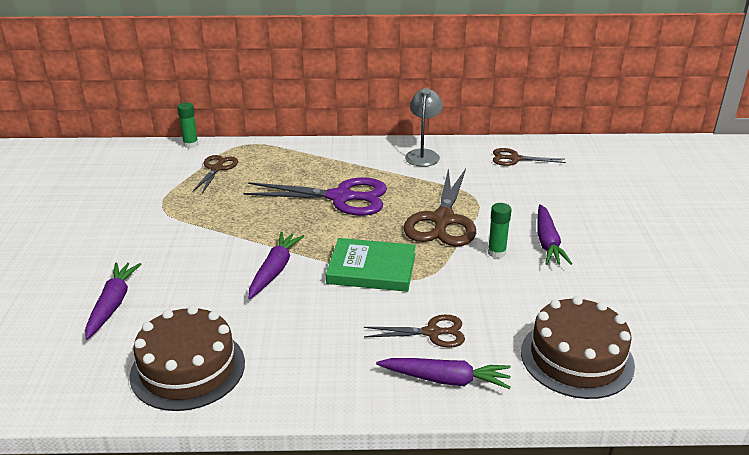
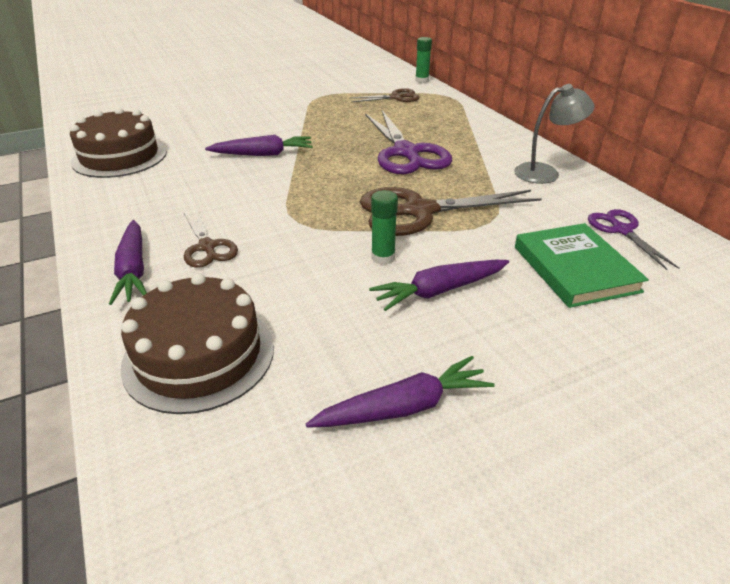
camera: 65 degrees right, 5 degrees up
(112, 304) = (185, 115): purple carrot -> purple carrot (404, 407)
(371, 269) = (296, 194): green book -> green book (575, 269)
(515, 159) = (621, 230): brown scissors -> purple scissors

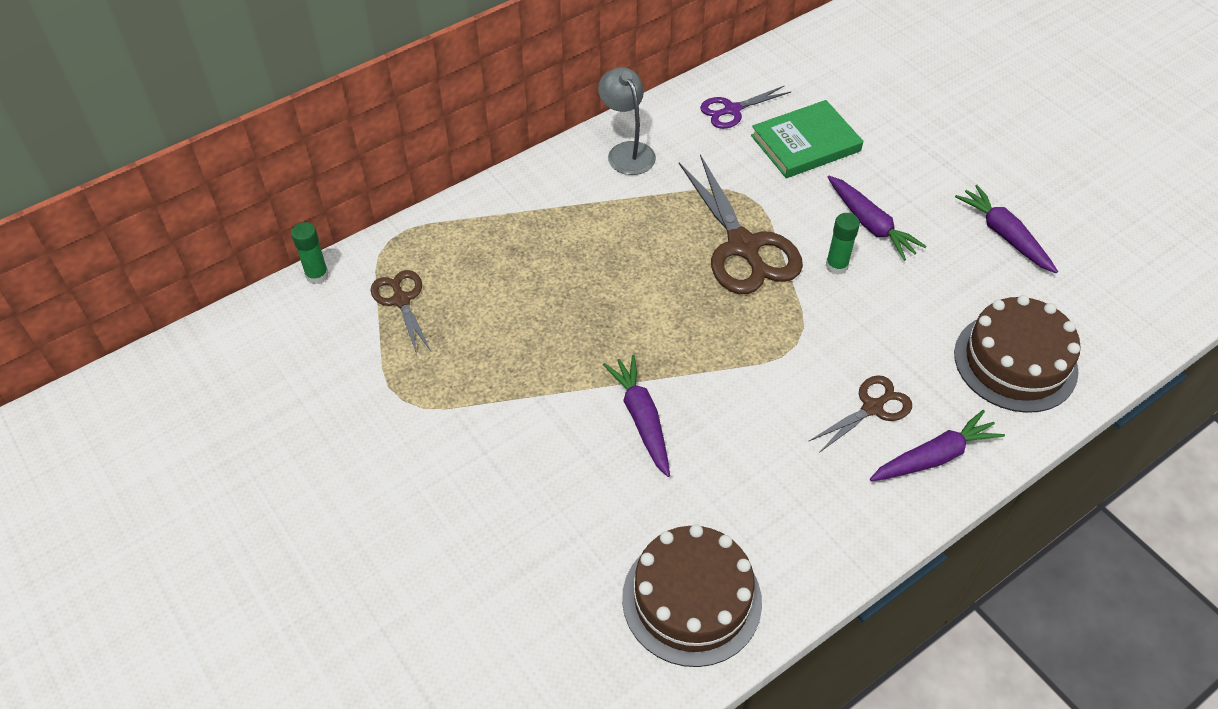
camera: 100 degrees left, 15 degrees up
(406, 153) = (602, 270): purple scissors -> none

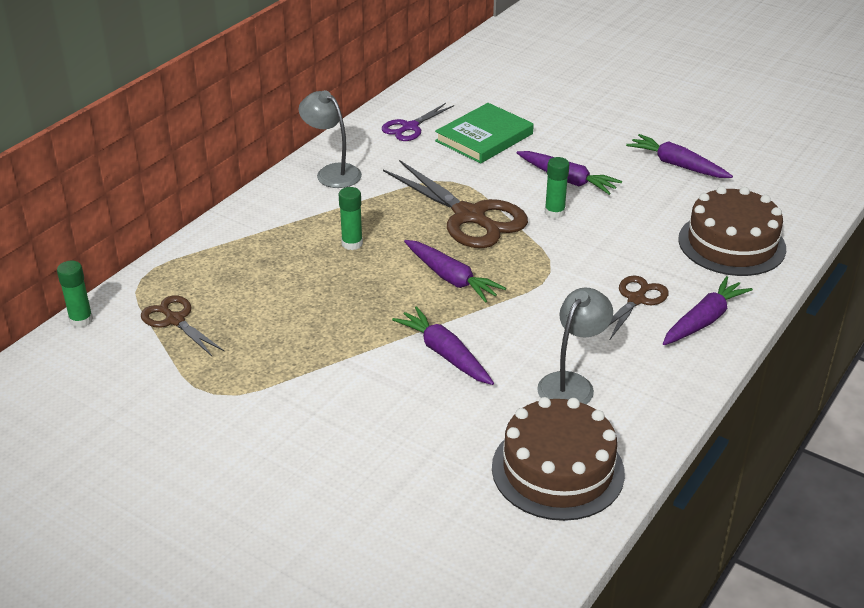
camera: 20 degrees left, 15 degrees down
(608, 251) = (352, 244): none -> green glue stick
(689, 323) = (451, 278): none -> purple carrot
(754, 496) = (571, 384): none -> grey lamp

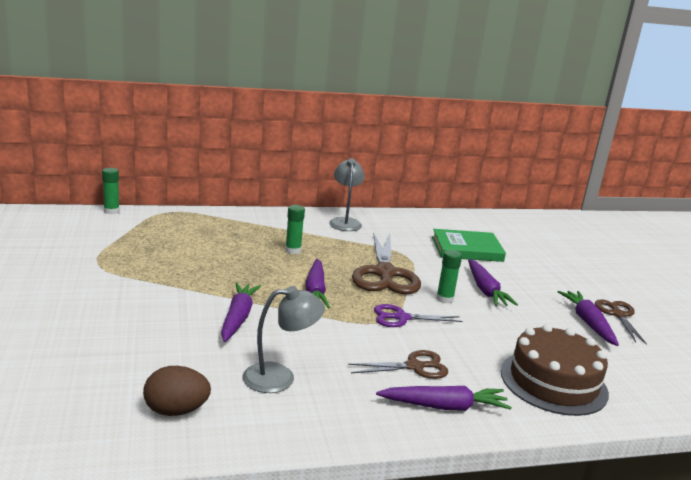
camera: 40 degrees right, 15 degrees down
(175, 320) = (146, 231): brown scissors -> brown scissors (618, 315)
(410, 127) = (428, 226): purple scissors -> purple scissors (401, 318)
(557, 470) = (176, 411): brown cake -> brown egg

